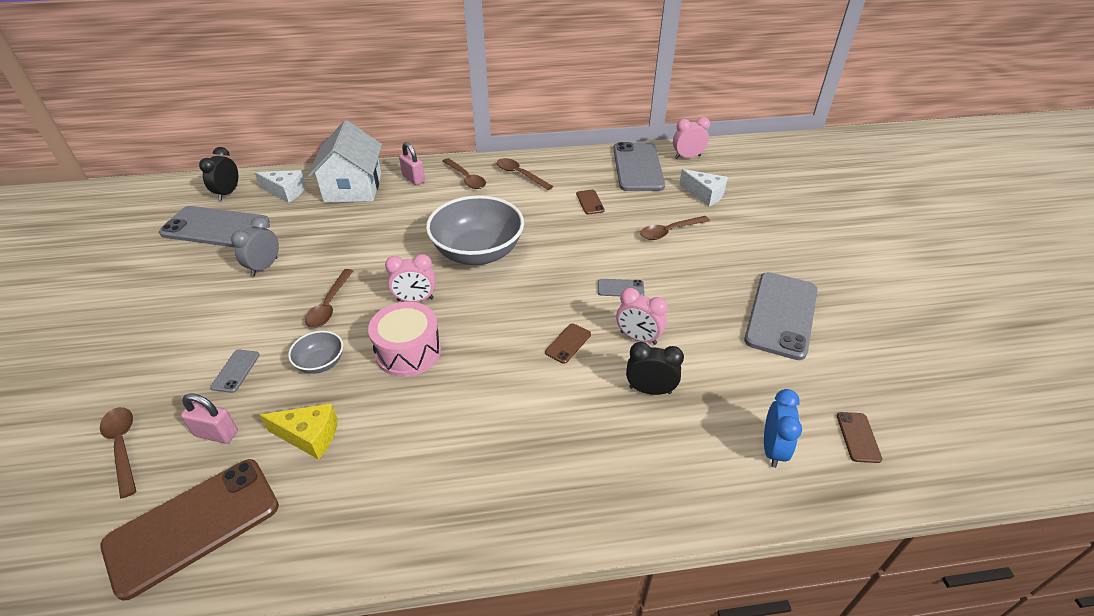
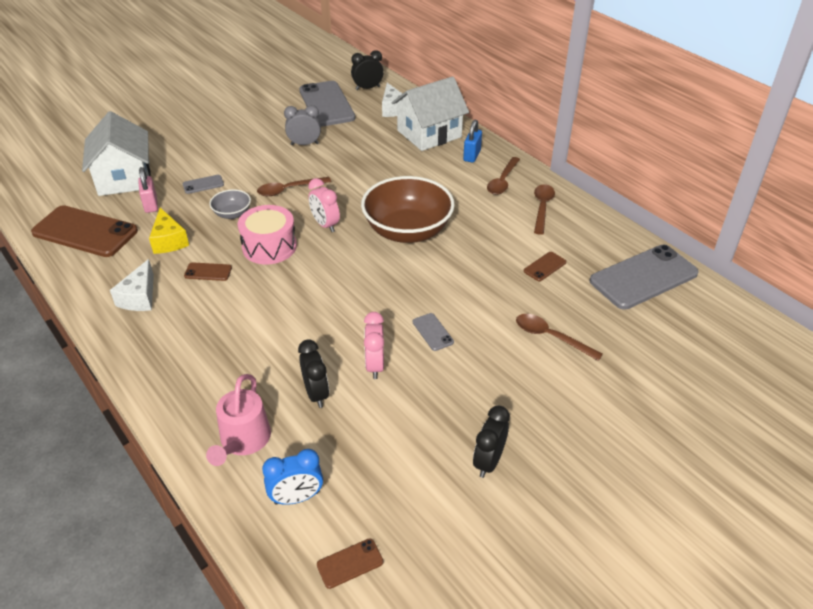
camera: 60 degrees right, 0 degrees up
(123, 446) = (124, 178): brown spoon -> white house
(413, 179) = (472, 155): pink padlock -> blue padlock
(478, 252) = (407, 231): grey bowl -> brown bowl
(568, 343) = (337, 325): brown phone -> brown phone (208, 272)
(682, 467) = (243, 441): none -> pink watering can
(687, 157) = (709, 308): pink clock -> none
(704, 194) = (647, 344): white cheese -> white cheese (139, 297)
(781, 315) = (488, 461): grey phone -> black clock

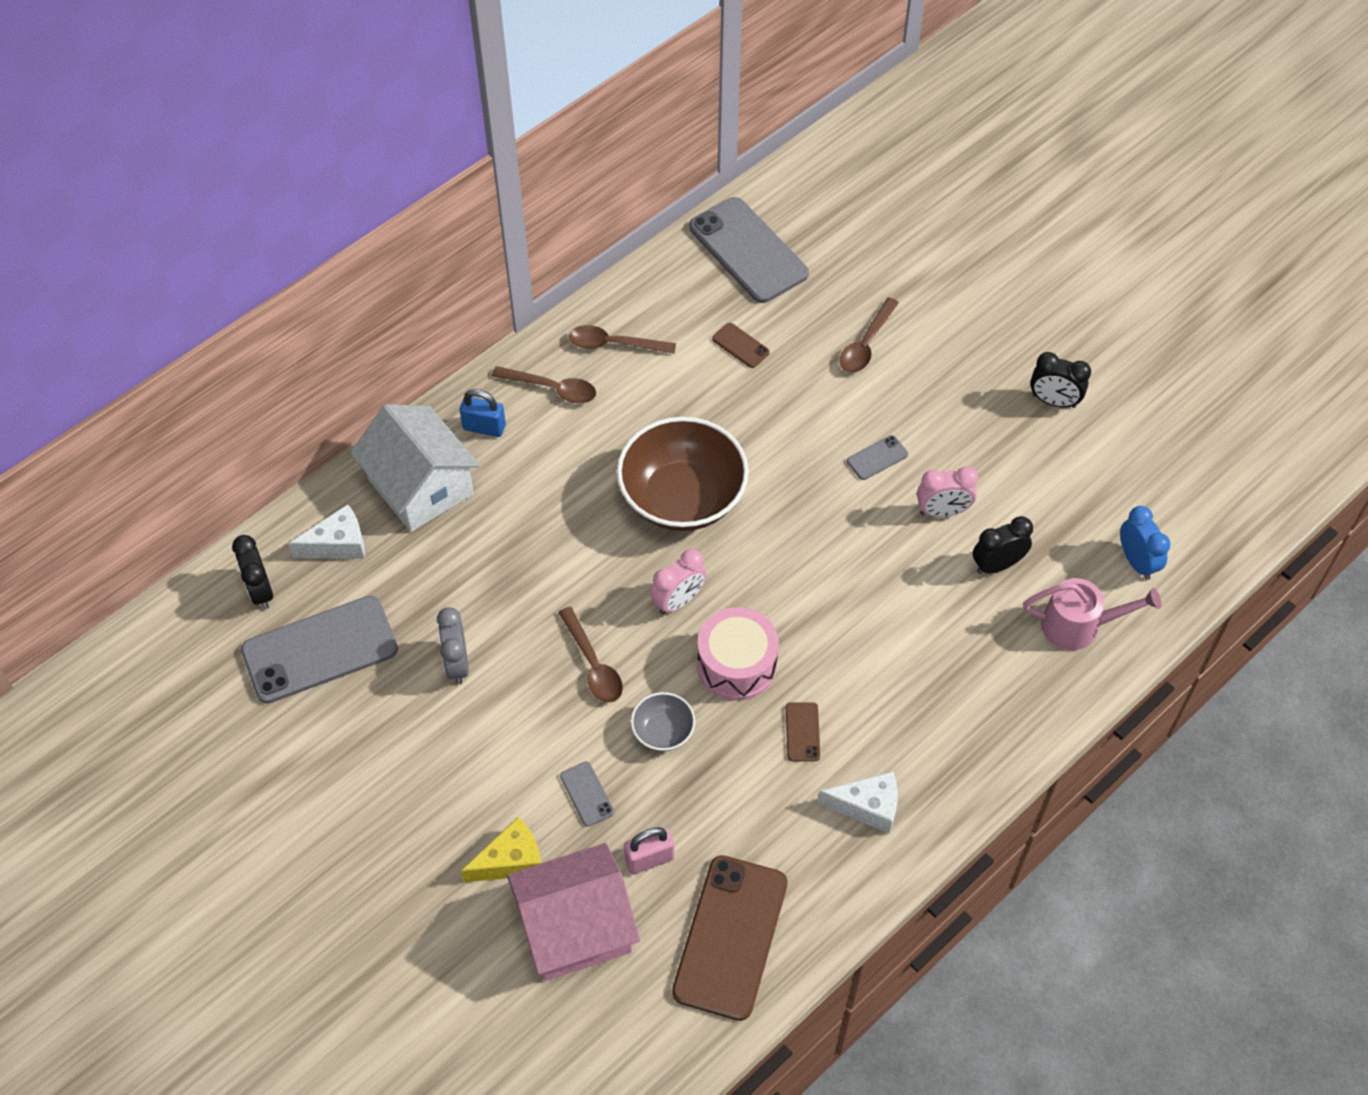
camera: 95 degrees left, 15 degrees up
(124, 178) = (575, 927): white house -> pink house
(169, 241) = (738, 804): yellow cheese -> yellow cheese (511, 860)
(350, 563) = (1195, 507): brown phone -> none

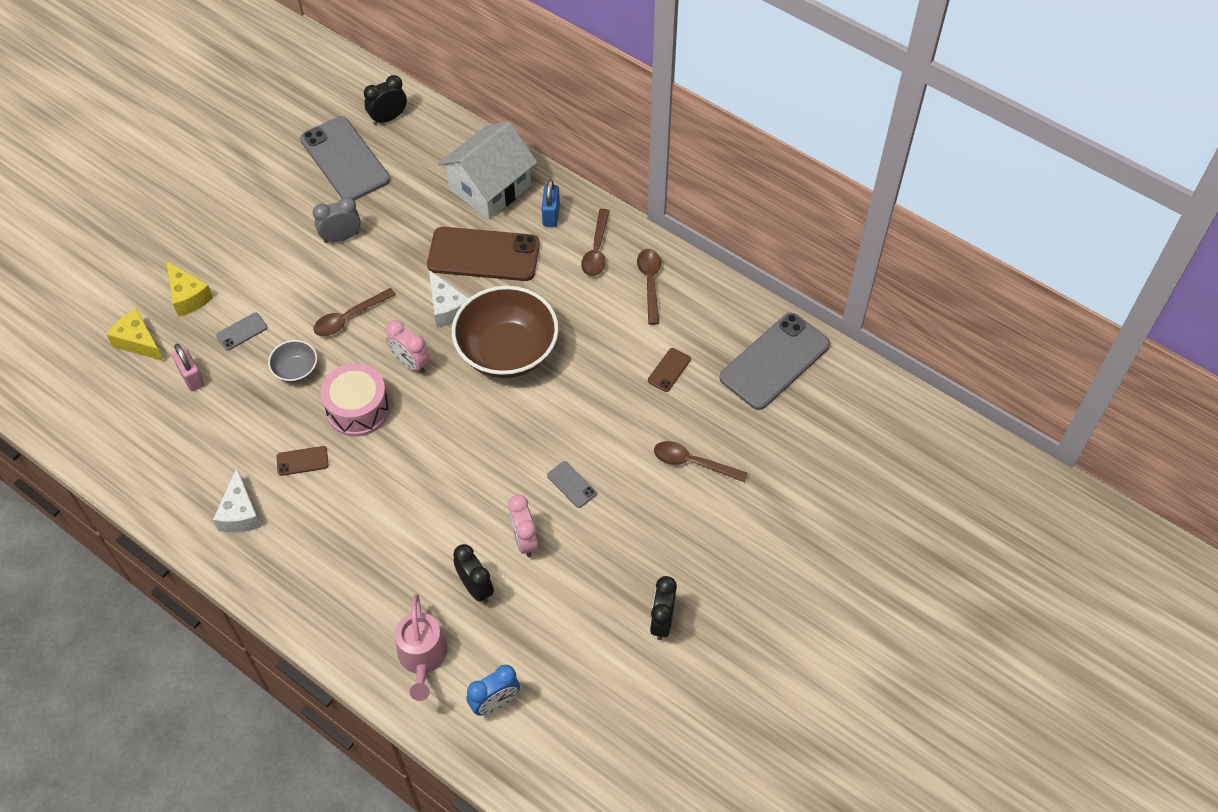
camera: 80 degrees right, 0 degrees up
(338, 544) = (432, 151): white cheese -> white cheese (447, 308)
(575, 927) = (138, 342): pink house -> yellow cheese
(731, 937) = (132, 436): brown phone -> brown phone (483, 255)

